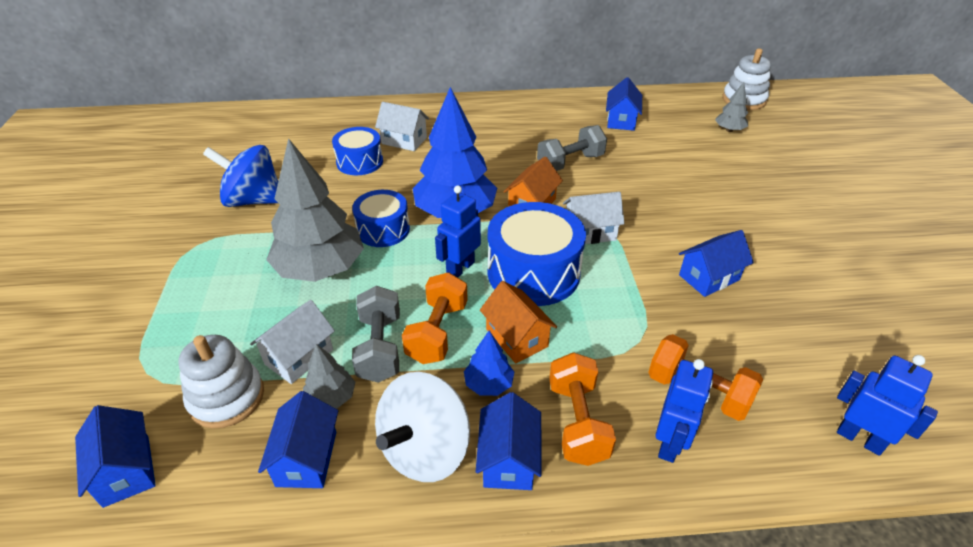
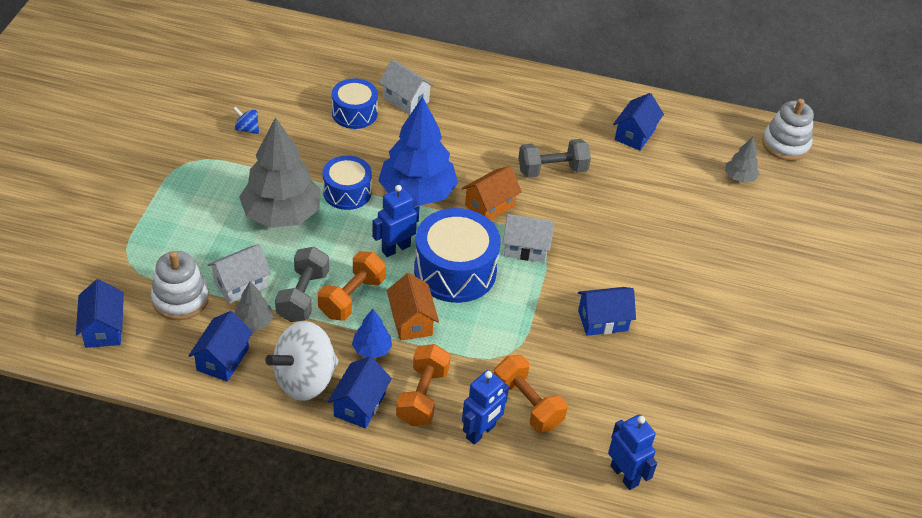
camera: 15 degrees right, 5 degrees up
(253, 200) = (247, 129): blue spinning top -> blue spinning top, size x0.44

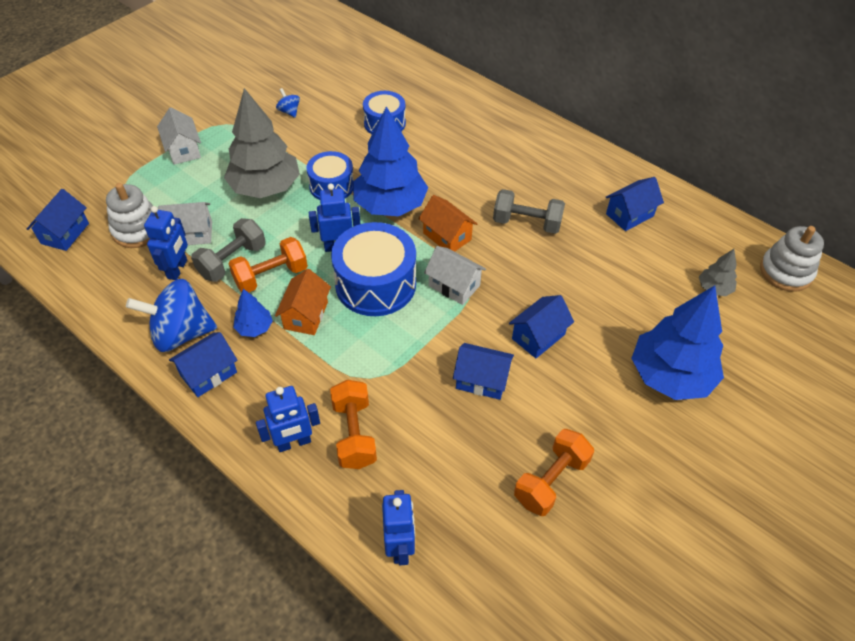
camera: 30 degrees right, 5 degrees up
(223, 359) = (131, 291): blue house -> blue house (538, 336)
(254, 322) = (177, 269): grey tree -> blue robot
(305, 379) = (181, 333): white spinning top -> blue spinning top
(406, 99) = (436, 124): white house -> white house (183, 150)
(422, 396) = (267, 388): orange dumbbell -> orange dumbbell (551, 481)
(489, 205) = (447, 236): orange house -> orange house turned 60 degrees clockwise
(747, 262) = (670, 376): none -> blue tree

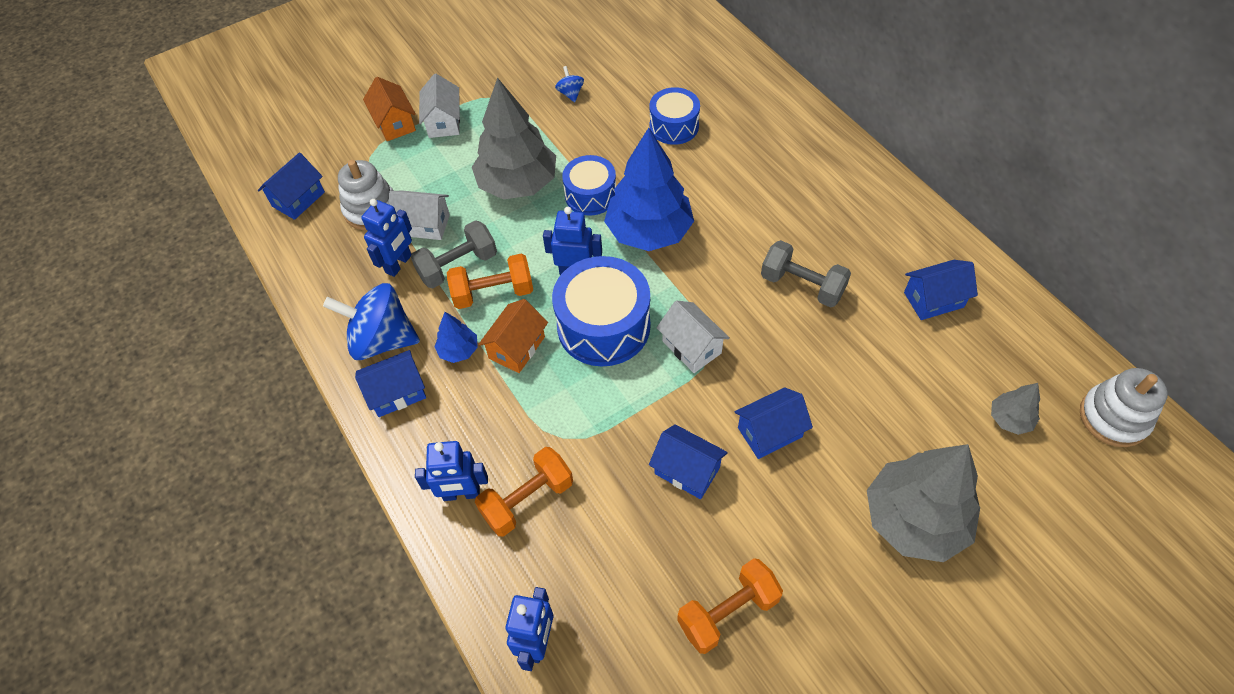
camera: 20 degrees right, 5 degrees up
(354, 434) = (527, 499): orange dumbbell -> orange dumbbell turned 45 degrees clockwise
(447, 236) = (702, 283): orange house -> orange house (394, 123)
(670, 376) = (914, 519): blue tree -> grey tree

